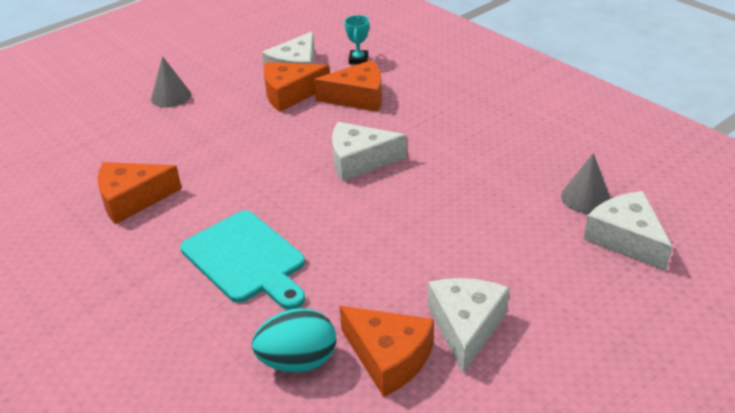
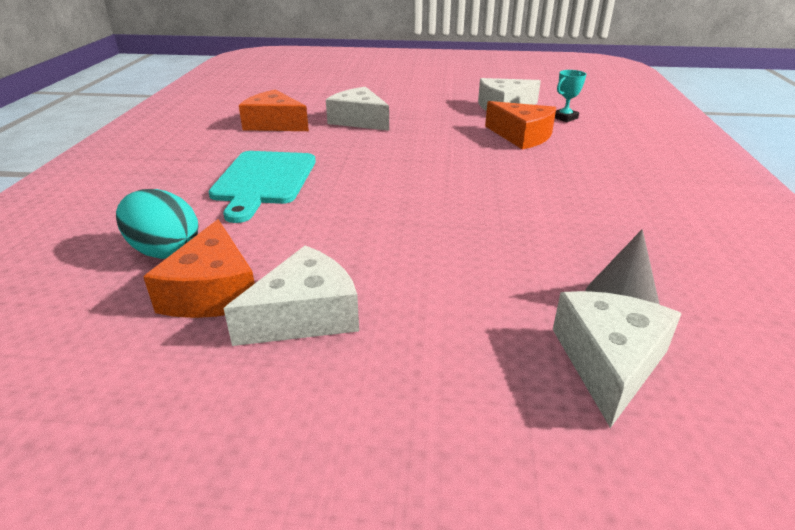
camera: 45 degrees right, 5 degrees down
(171, 96) = (395, 91): grey cone -> none
(290, 94) = (473, 116): orange cheese -> none
(359, 161) = (448, 169): white cheese -> white cheese (359, 120)

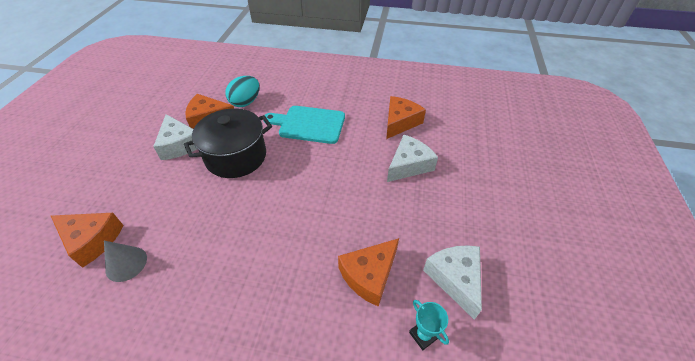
camera: 95 degrees right, 15 degrees up
(346, 236) = (236, 157): none -> black pot
(608, 362) = (92, 240): white cheese -> orange cheese

